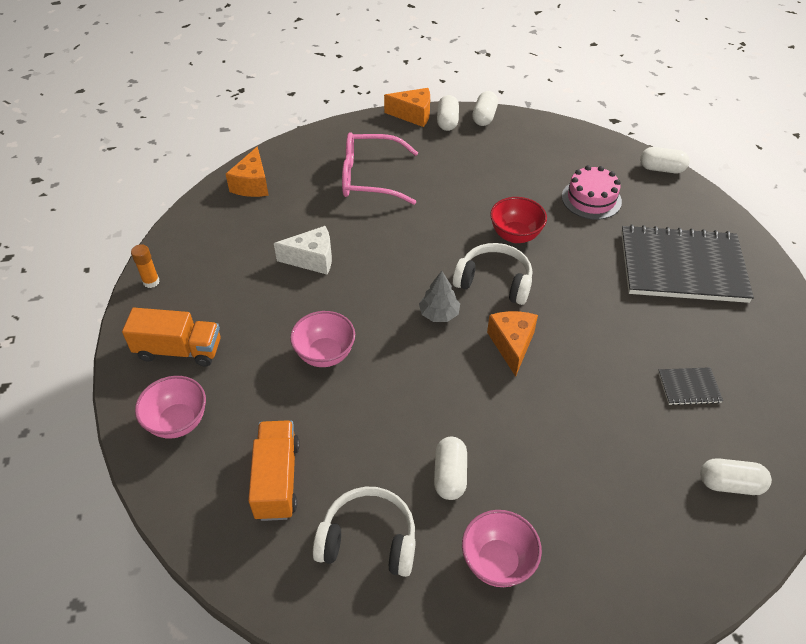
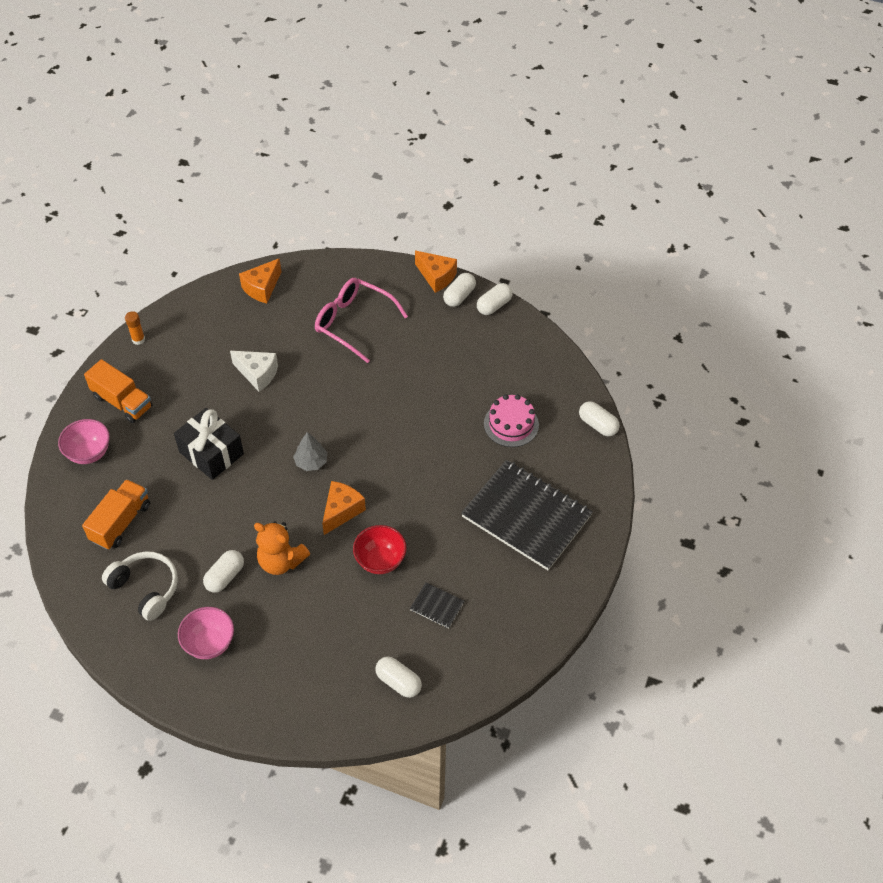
camera: 30 degrees right, 5 degrees up
(325, 354) = (211, 453): pink bowl -> black gift
(494, 282) = (372, 457): white headphones -> none
(496, 426) = (281, 561): none -> orange teddy bear
(515, 235) = (421, 426): red bowl -> red bowl (380, 560)

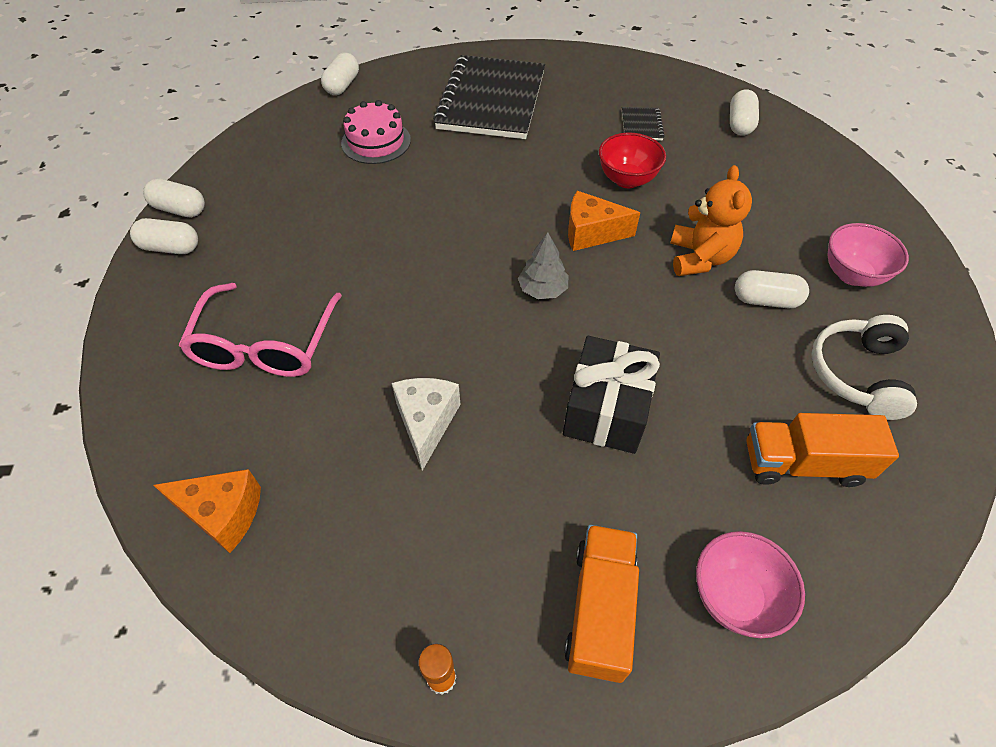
camera: 115 degrees left, 0 degrees up
(436, 277) = (134, 284): orange cheese -> none

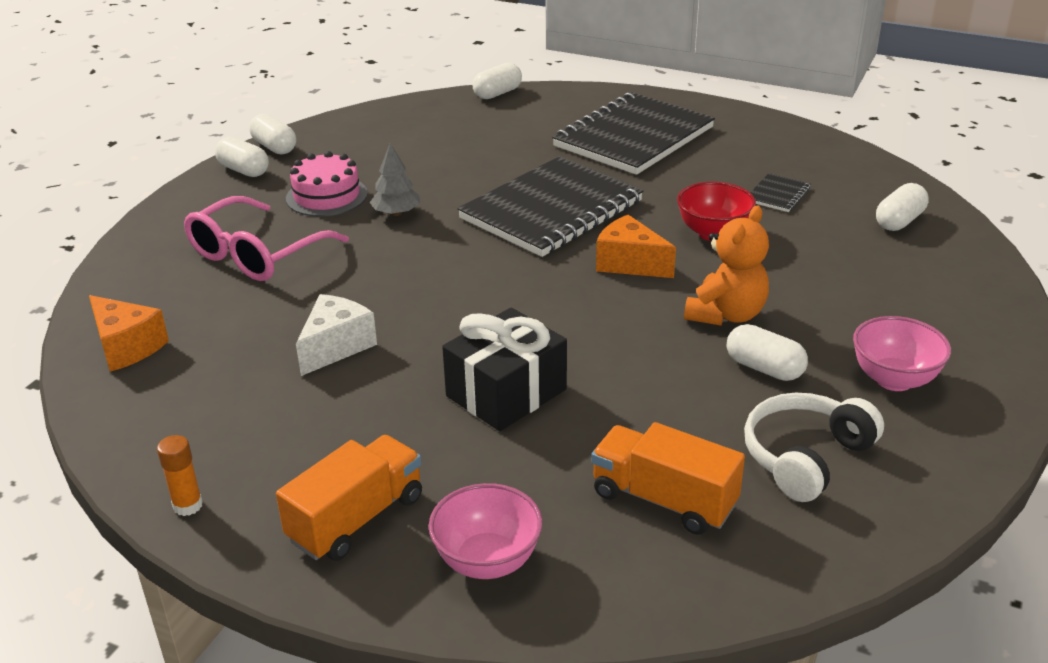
camera: 30 degrees right, 20 degrees down
(376, 141) = (487, 142): pink cake -> pink cake (326, 196)
(487, 199) = (551, 210): none -> black notebook
(542, 289) = (535, 290): grey tree -> grey tree (396, 213)

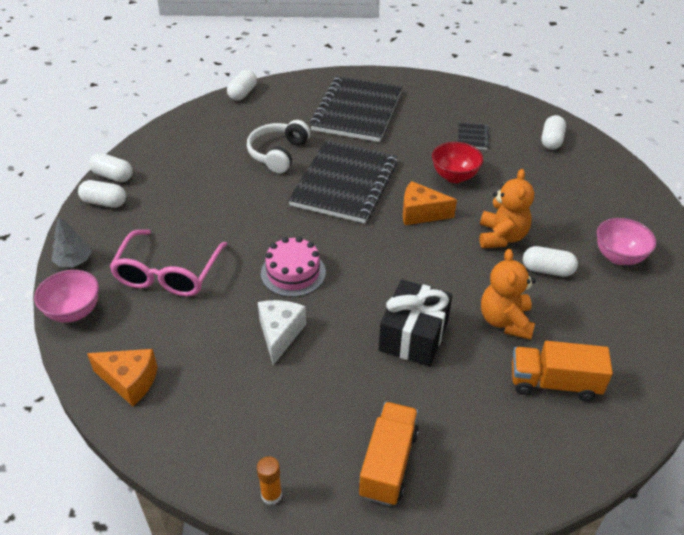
camera: 25 degrees left, 10 degrees up
(326, 196) = (183, 210): pink cake -> pink cake (293, 273)
(396, 213) = (243, 212): grey tree -> grey tree (74, 261)
(487, 561) = (487, 464): pink bowl -> pink bowl (74, 312)
(650, 410) = (505, 321): none -> orange teddy bear
(805, 457) = (608, 326): white headphones -> white headphones (278, 153)

